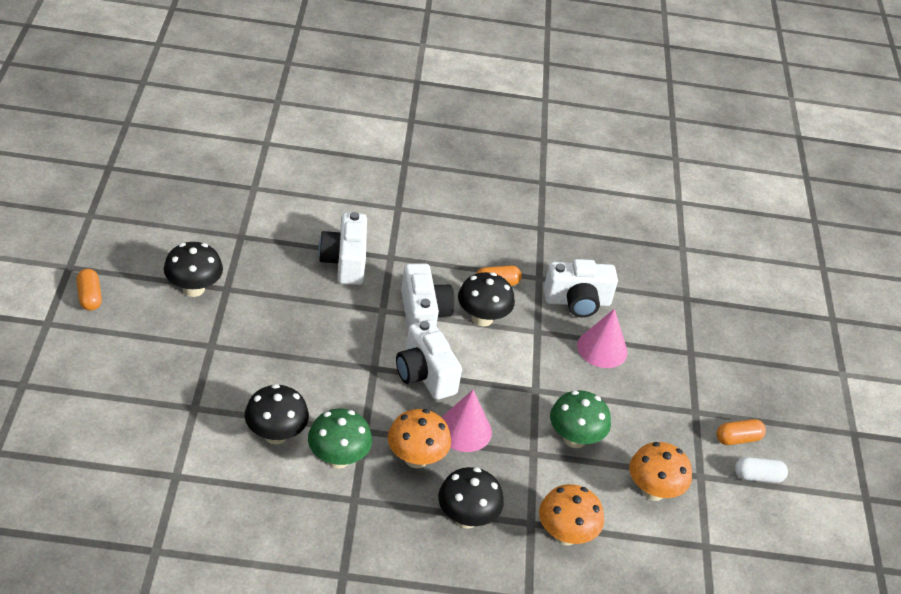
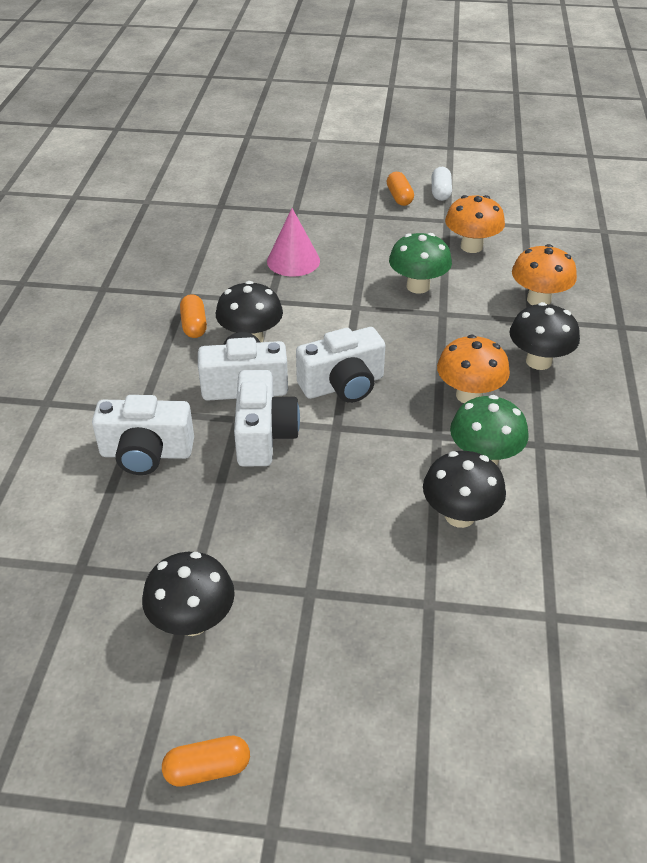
camera: 80 degrees left, 0 degrees up
(464, 430) = (421, 358): pink cone -> none
(577, 301) = (224, 271): white camera -> white camera (264, 435)

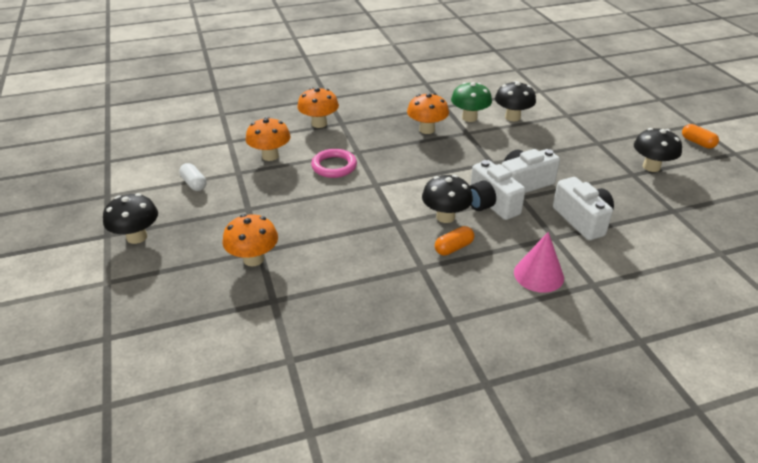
camera: 115 degrees left, 5 degrees down
(284, 205) = (253, 259): none -> orange mushroom
(293, 261) = (338, 227): pink cone -> pink cone (538, 275)
(343, 385) = (456, 169): white camera -> none
(399, 197) = (211, 201): orange capsule -> none
(418, 286) = (334, 166): green mushroom -> pink ring
(440, 192) = (194, 184): white capsule -> white capsule turned 75 degrees clockwise
(538, 361) = (379, 115): black mushroom -> black mushroom (137, 237)

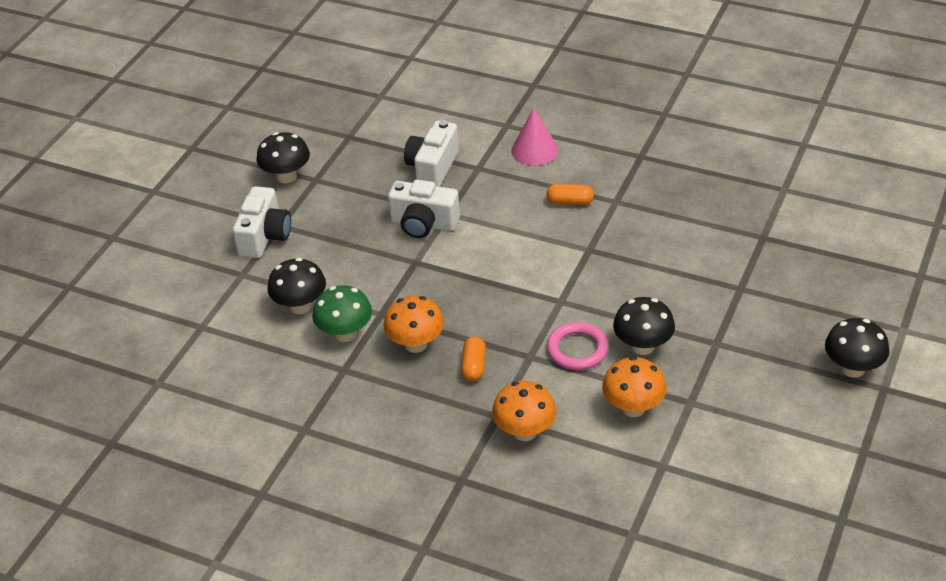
camera: 135 degrees left, 5 degrees up
(194, 184) = (752, 412): white capsule -> none
(253, 259) = (752, 282): orange mushroom -> none
(445, 217) = (540, 231): black mushroom -> black mushroom (643, 346)
(490, 204) = (484, 221): white camera -> white camera (265, 236)
(697, 143) = (197, 174): orange capsule -> orange capsule (474, 366)

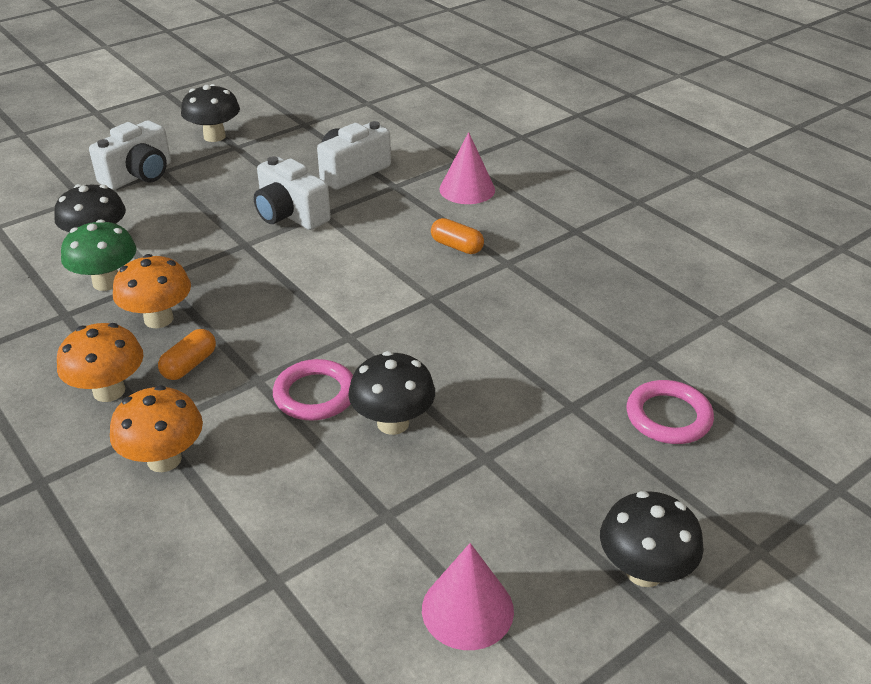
camera: 25 degrees right, 5 degrees down
(633, 408) = (312, 489): orange mushroom -> orange mushroom (109, 391)
(778, 431) = (467, 609): none -> pink cone
(800, 271) = (668, 417): none -> pink ring

